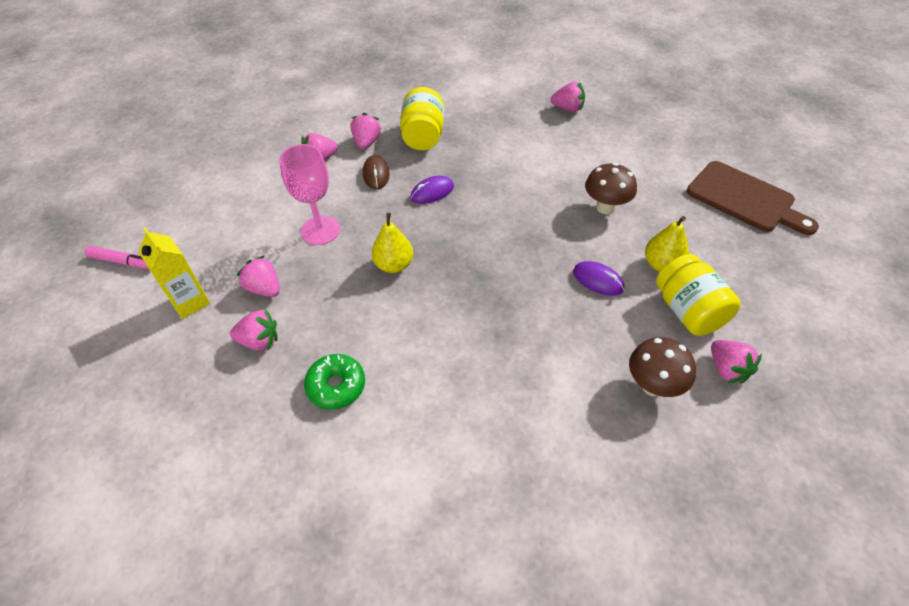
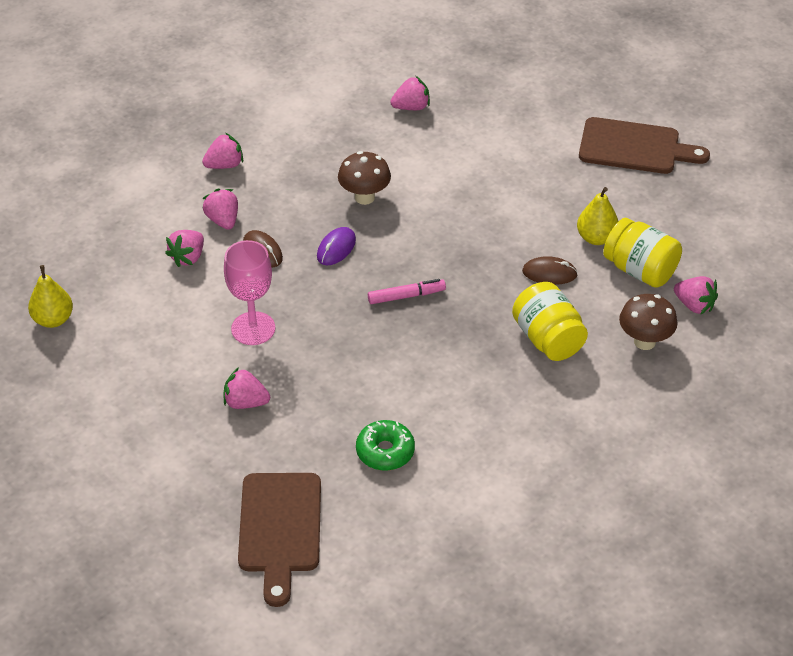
camera: 30 degrees left, 5 degrees down
(123, 262) = (72, 438): pink marker -> pink marker (406, 296)
(190, 302) = (182, 443): yellow carton -> none
(193, 418) = (280, 529): none -> brown cutting board
(259, 341) = (283, 447): pink strawberry -> pink strawberry (224, 165)
(394, 265) = (354, 332): yellow pear -> yellow pear (53, 319)
(423, 136) = (280, 192): yellow jar -> yellow jar (548, 339)
(598, 280) = (549, 273): purple mouse -> brown mouse
(605, 207) = (515, 202): brown mushroom -> brown mushroom (364, 197)

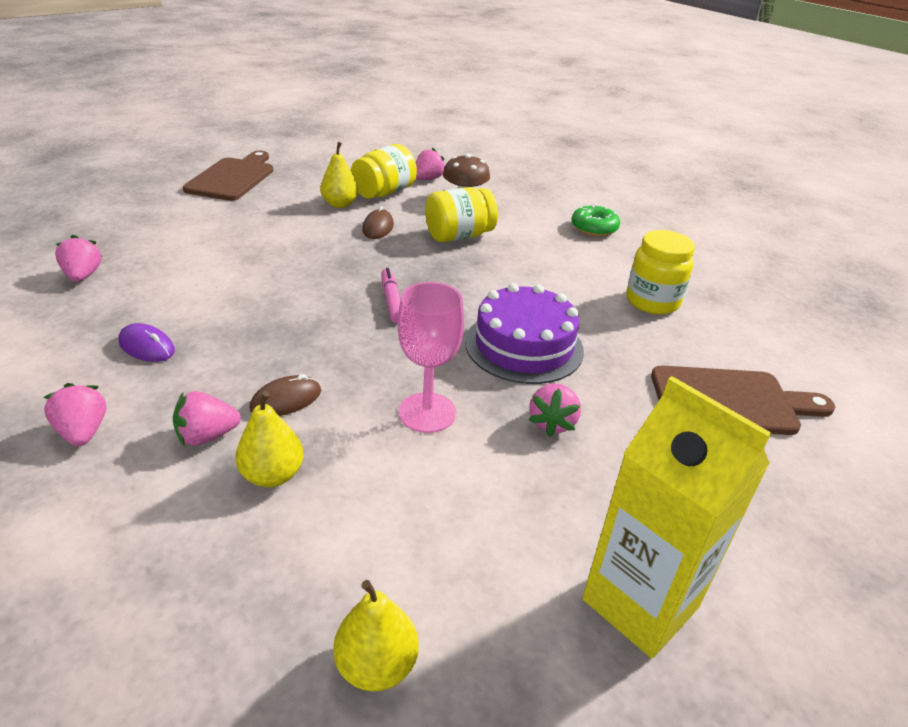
camera: 90 degrees left, 10 degrees down
(82, 435) = (640, 603): none -> yellow carton
(188, 257) = (272, 475): pink strawberry -> yellow pear
(336, 248) = (302, 341): purple mouse -> purple mouse (147, 346)
(347, 388) = (524, 346): none -> purple cake
(364, 197) = (223, 316): brown mushroom -> none
(385, 451) = (606, 327): green donut -> green donut (594, 228)
(440, 496) = (652, 301): none -> yellow jar

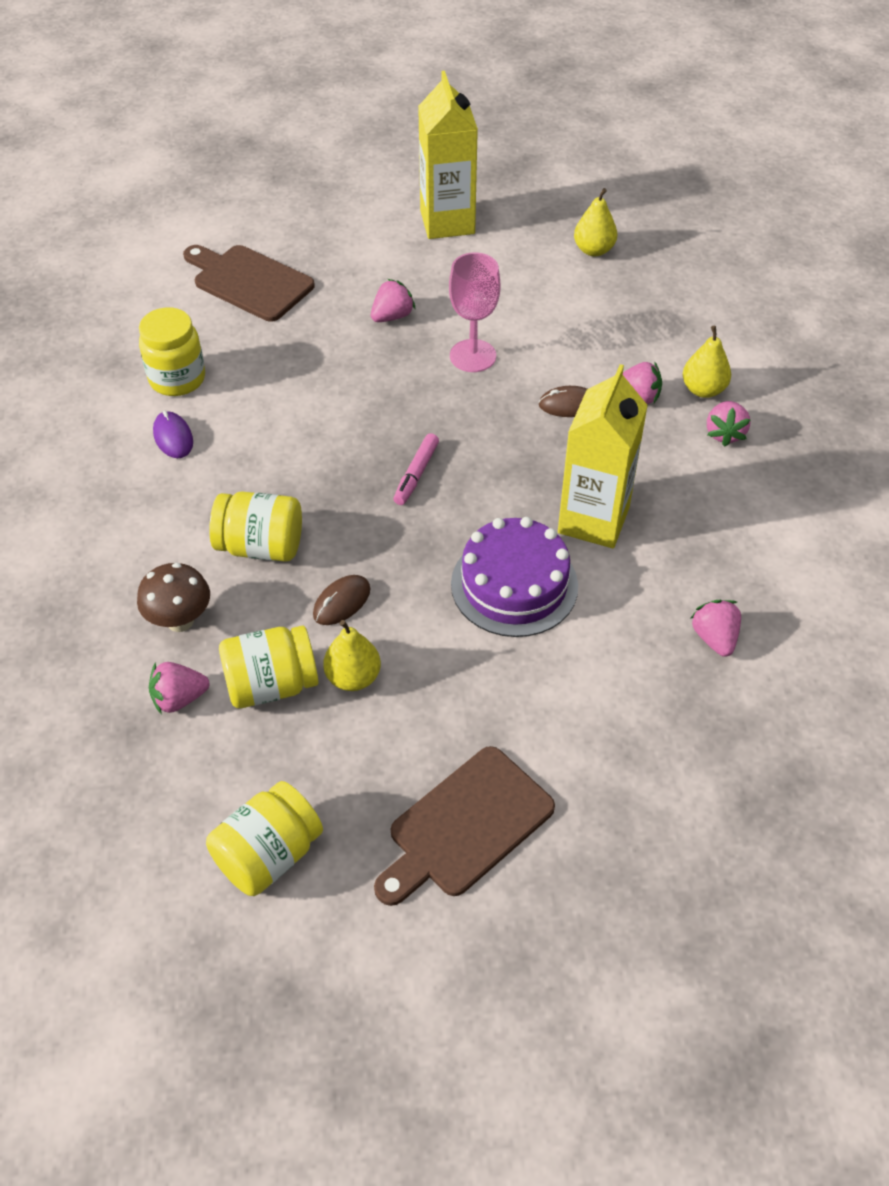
camera: 145 degrees left, 15 degrees up
(83, 276) = (714, 638): pink strawberry -> pink strawberry turned 150 degrees clockwise
(147, 346) = (664, 503): purple mouse -> purple mouse (173, 437)
(214, 315) = (593, 520): none -> yellow carton
(272, 475) = (603, 354): yellow pear -> yellow pear (703, 390)
(328, 154) = (268, 855): none -> yellow jar
(524, 346) = (345, 380): purple cake -> purple cake (514, 585)
(594, 228) = (91, 497): green donut -> none

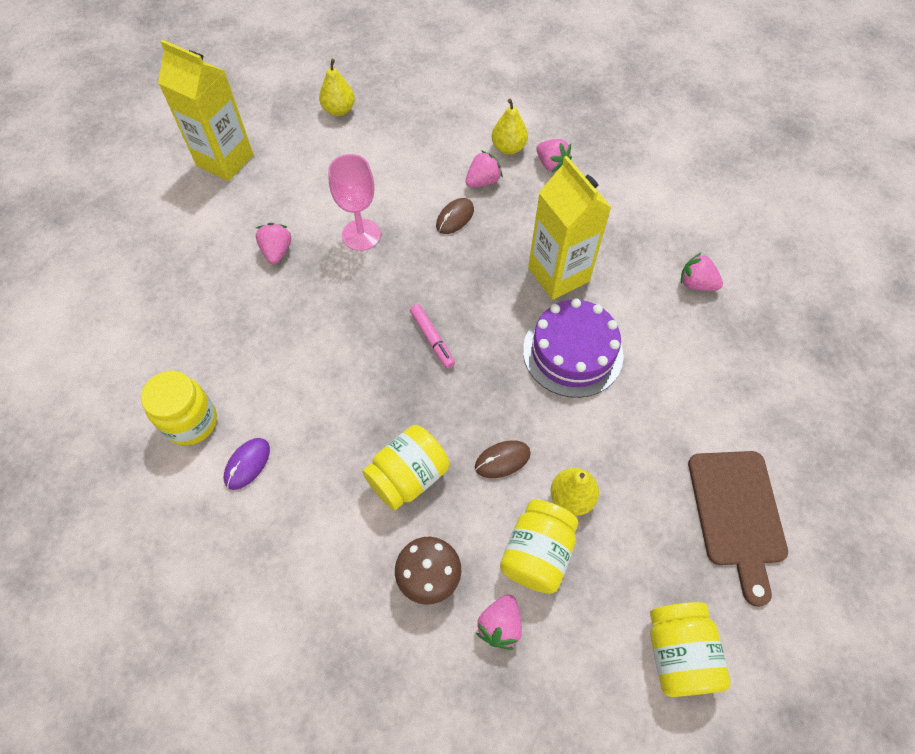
camera: 50 degrees left, 10 degrees up
(173, 437) = (247, 464): purple mouse -> purple mouse turned 75 degrees counterclockwise
(249, 282) = (145, 309): brown cutting board -> none
(342, 602) = (502, 460): brown mouse -> brown mouse turned 75 degrees clockwise

